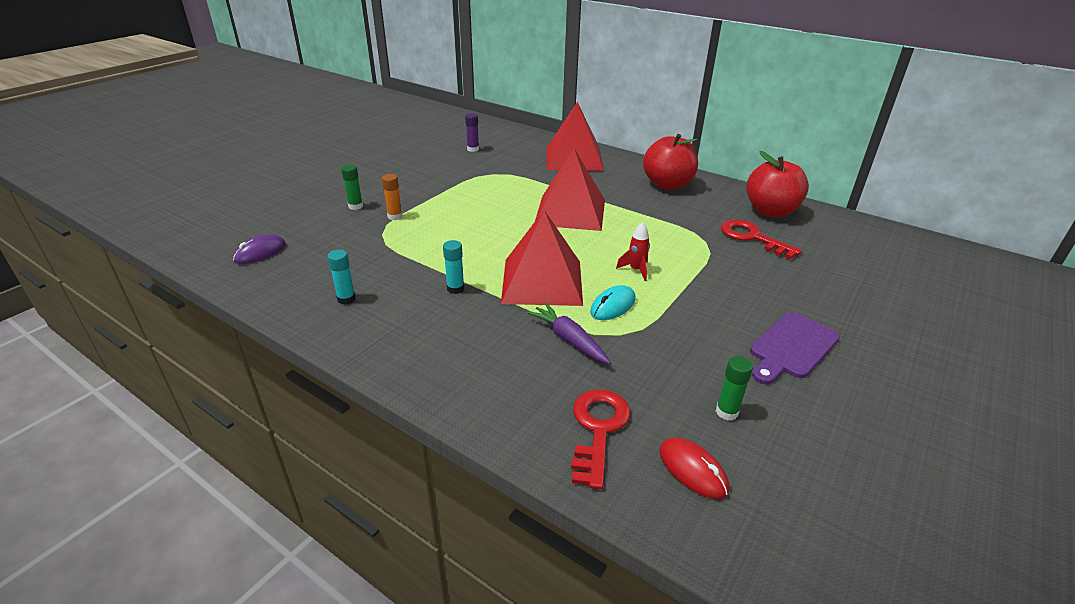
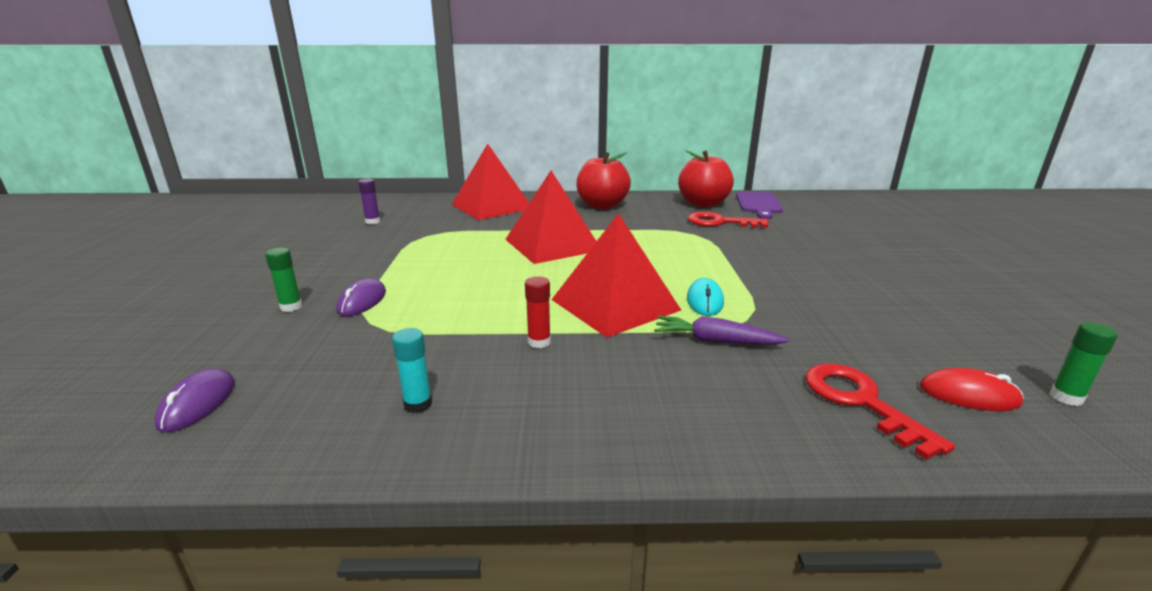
camera: 35 degrees left, 10 degrees down
(395, 216) = (362, 301): orange glue stick -> purple mouse
(455, 289) = (539, 342): turquoise glue stick -> red glue stick
(636, 270) = (677, 269): red rocket -> none
(726, 412) = (910, 341): green glue stick -> green glue stick (1066, 397)
(792, 347) = (865, 280): purple cutting board -> purple cutting board (758, 204)

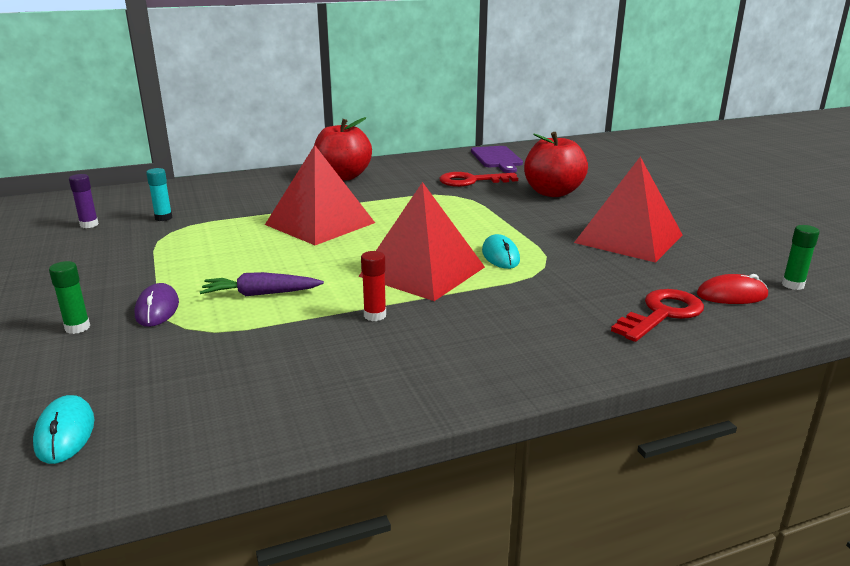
camera: 20 degrees left, 0 degrees up
(198, 403) = (65, 433): purple mouse -> turquoise mouse
(418, 404) = (301, 387): turquoise glue stick -> turquoise glue stick (163, 218)
(491, 206) = (220, 191): red pyramid -> red pyramid (628, 238)
(703, 204) = (444, 164): red apple -> red apple (552, 193)
(715, 341) = (528, 288): purple carrot -> purple carrot (260, 294)
(861, 402) = (662, 314): red key -> red key turned 90 degrees clockwise

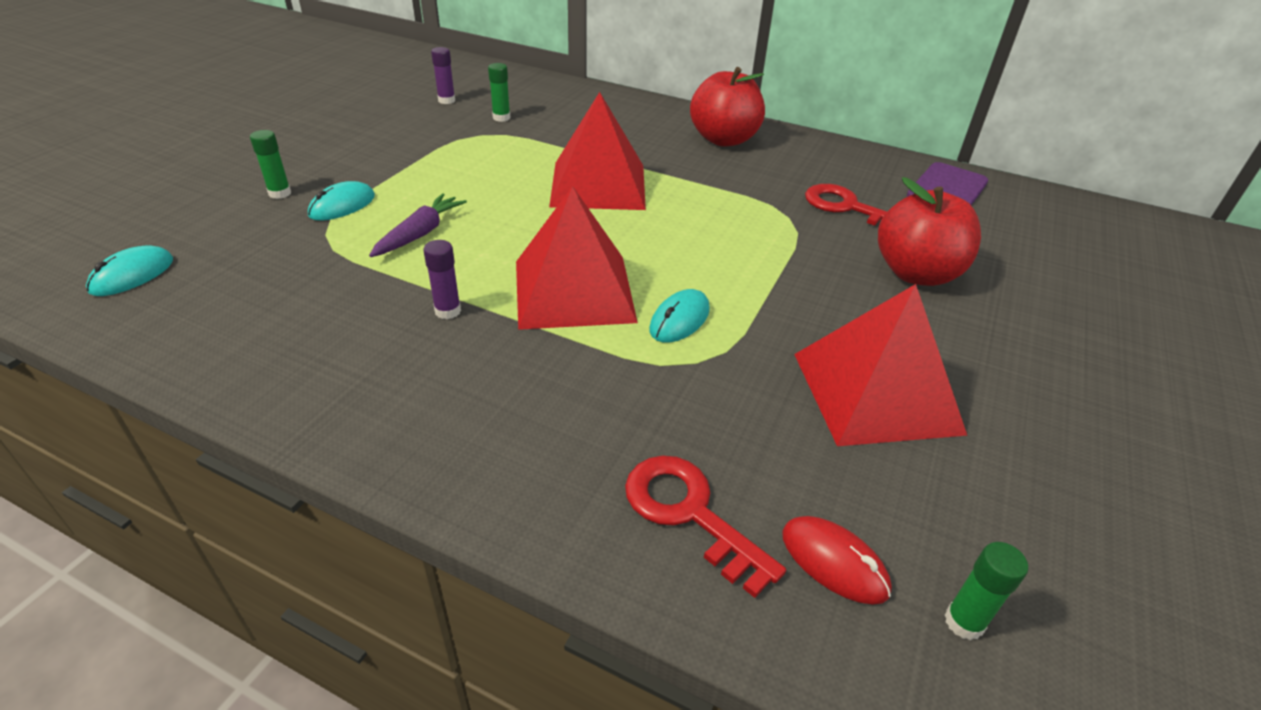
camera: 45 degrees right, 15 degrees up
(157, 309) = (342, 206): purple mouse -> turquoise mouse
(163, 218) = (501, 118): turquoise glue stick -> green glue stick
(260, 294) = (420, 233): purple carrot -> purple carrot turned 75 degrees clockwise
(375, 315) = (448, 311): red glue stick -> purple glue stick
(662, 314) = (690, 513): red key -> red key turned 135 degrees counterclockwise

